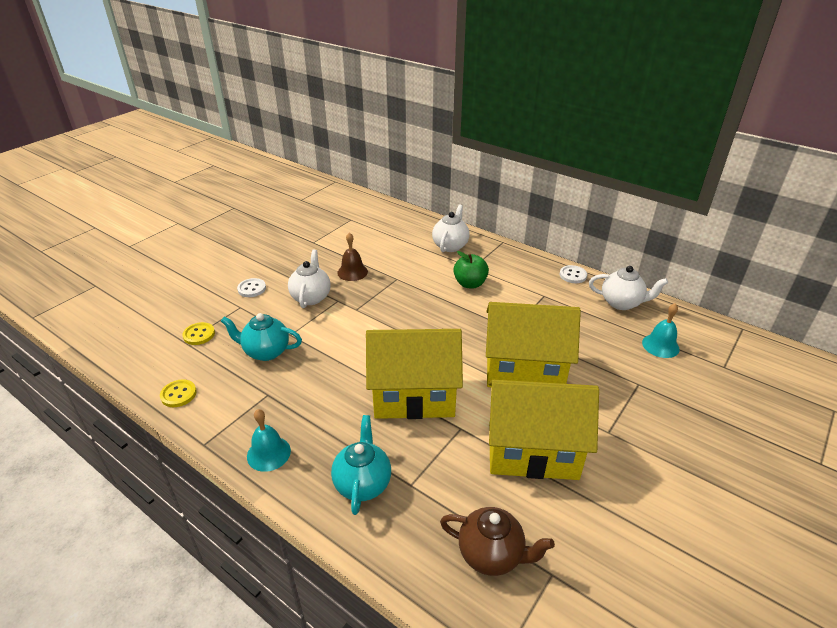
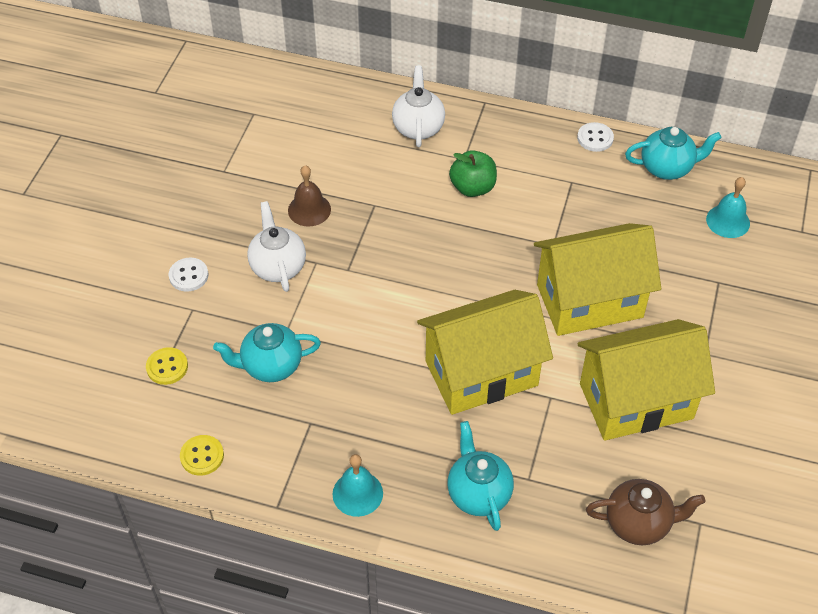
camera: 20 degrees left, 15 degrees up
(621, 303) = (667, 168): white teapot -> turquoise teapot

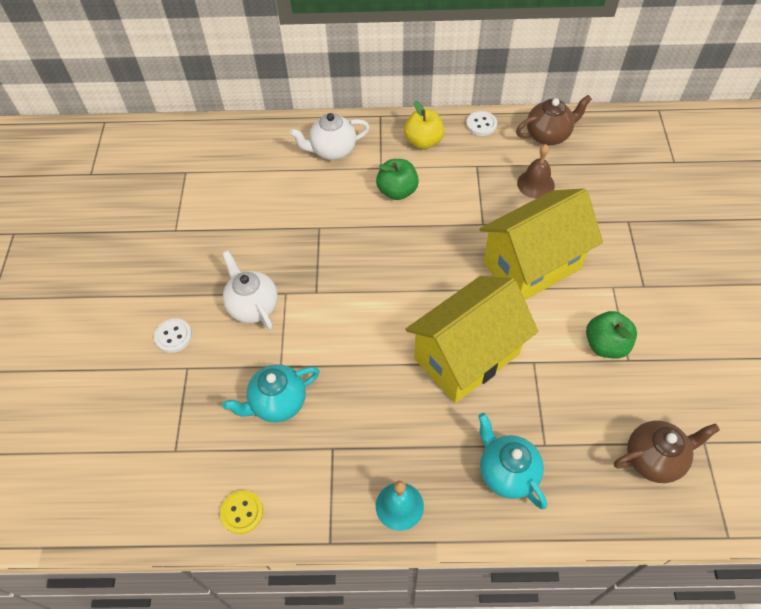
camera: 15 degrees left, 5 degrees up
(167, 367) = (180, 431): yellow button -> none
(309, 210) = (263, 246): brown bell -> brown bell (535, 184)
(418, 128) = (332, 150): white teapot -> white teapot turned 90 degrees counterclockwise
(522, 141) = (423, 141): none -> yellow apple
(636, 401) = (606, 345): yellow house -> green apple
(667, 168) = (548, 135): turquoise teapot -> brown teapot
(728, 221) = (614, 167): turquoise bell -> none

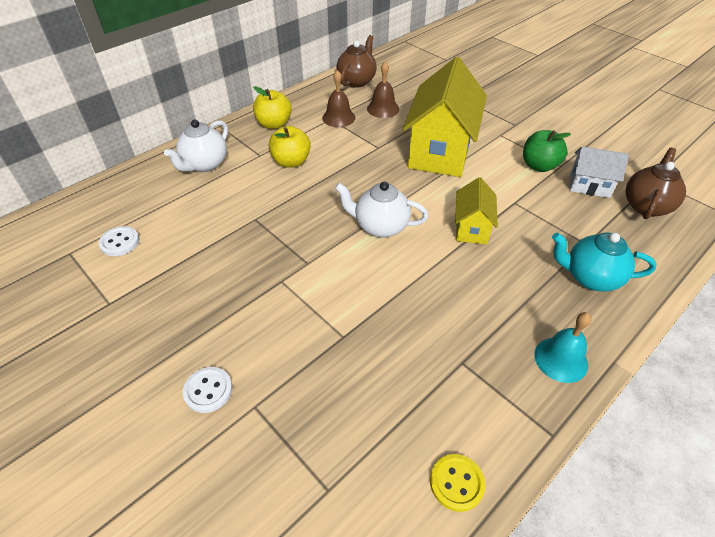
camera: 45 degrees left, 10 degrees down
(253, 306) = (262, 310): white teapot -> white teapot (380, 226)
(277, 403) = (376, 366): turquoise teapot -> none
(397, 191) = (291, 162): green apple -> yellow apple
(466, 356) = (471, 228): yellow house -> yellow house, size x0.50
(481, 124) = (304, 96): white button -> white button (120, 242)
(484, 169) = (338, 117): none -> brown bell
(626, 399) = (589, 186): none -> white house

